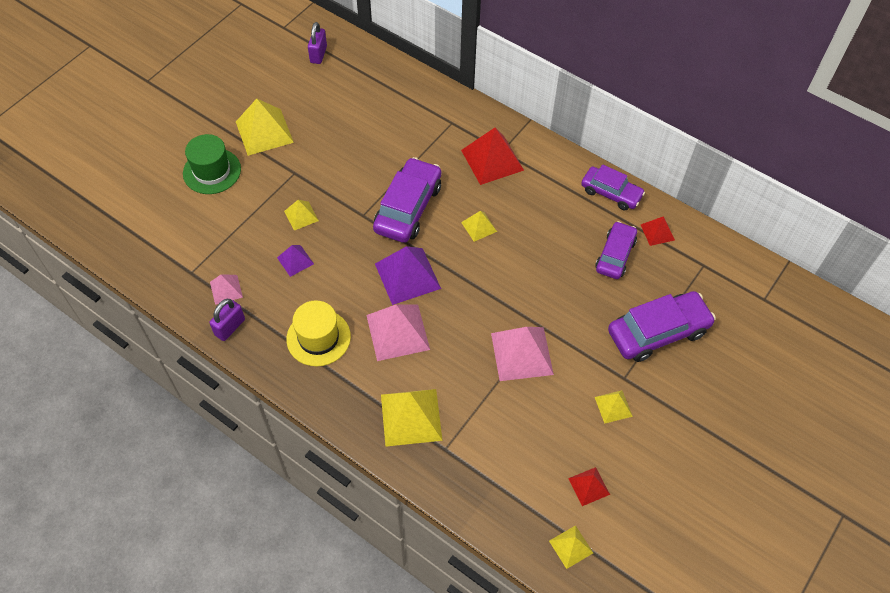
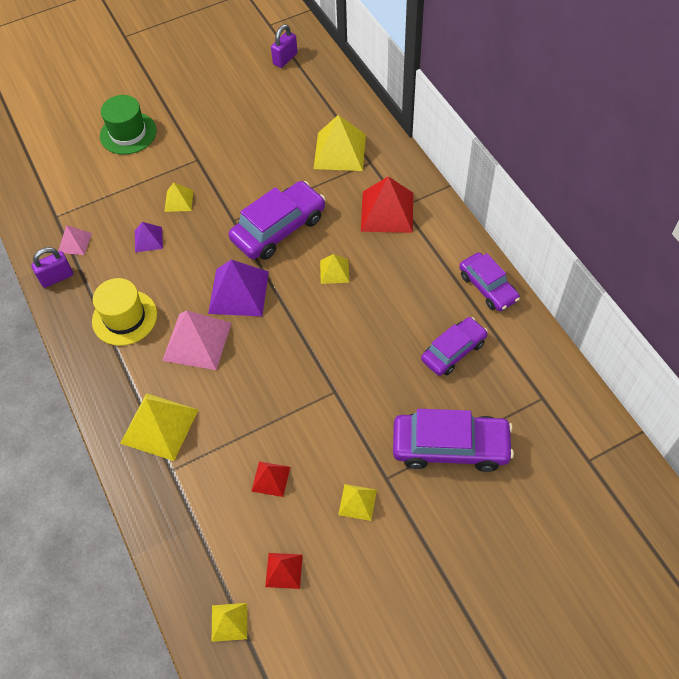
camera: 30 degrees right, 0 degrees up
(264, 131) = (194, 113): yellow pyramid -> yellow pyramid (340, 151)
(521, 353) = (299, 410): pink pyramid -> none
(657, 232) = (513, 345): red pyramid -> red pyramid (271, 478)

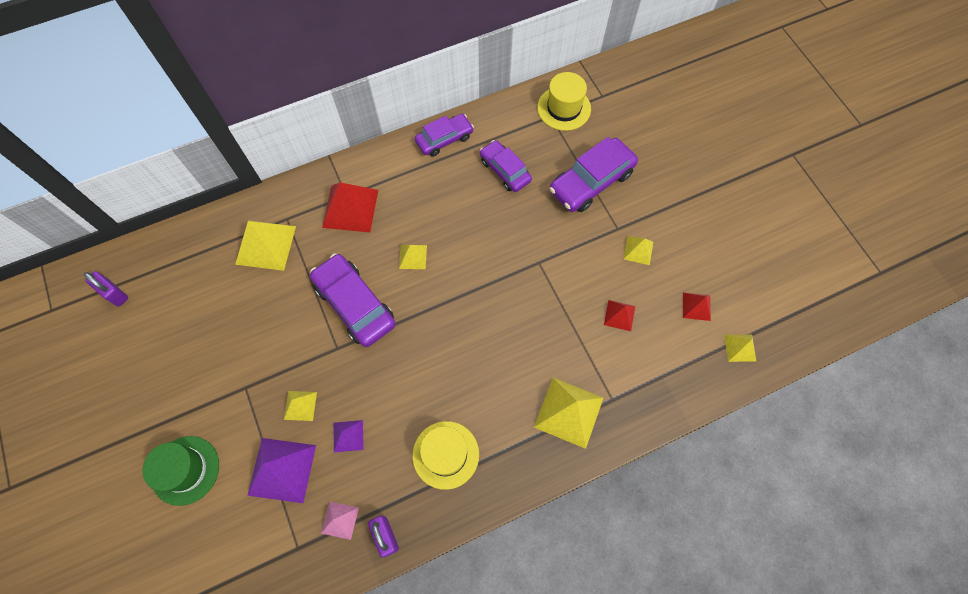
camera: 90 degrees left, 10 degrees up
(197, 341) = (479, 380): pink pyramid -> none
(238, 292) = (426, 342): purple pyramid -> purple pyramid (282, 470)
(450, 447) = (591, 182): purple car -> purple car turned 135 degrees counterclockwise
(558, 413) = (564, 108): none -> yellow hat

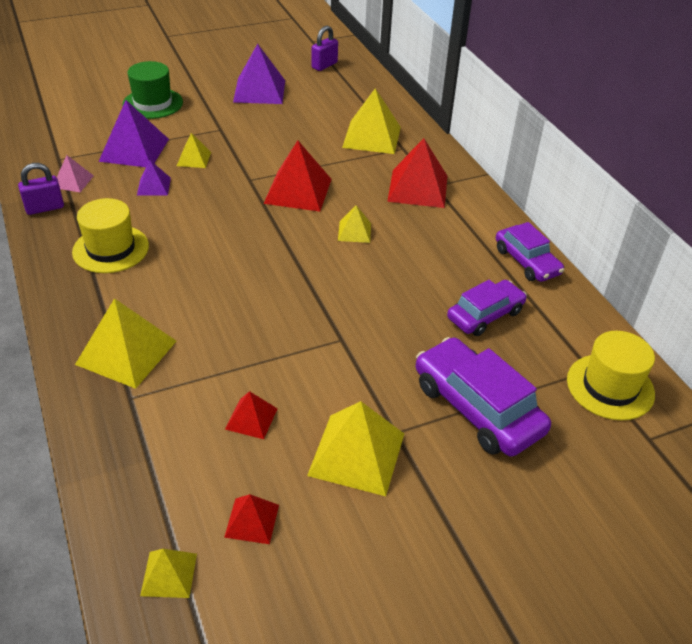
camera: 90 degrees right, 25 degrees down
(166, 357) = (259, 91): none -> purple pyramid
(355, 304) = (298, 191): purple car -> red pyramid
(638, 250) = (356, 454): yellow pyramid -> yellow pyramid, size x1.88

